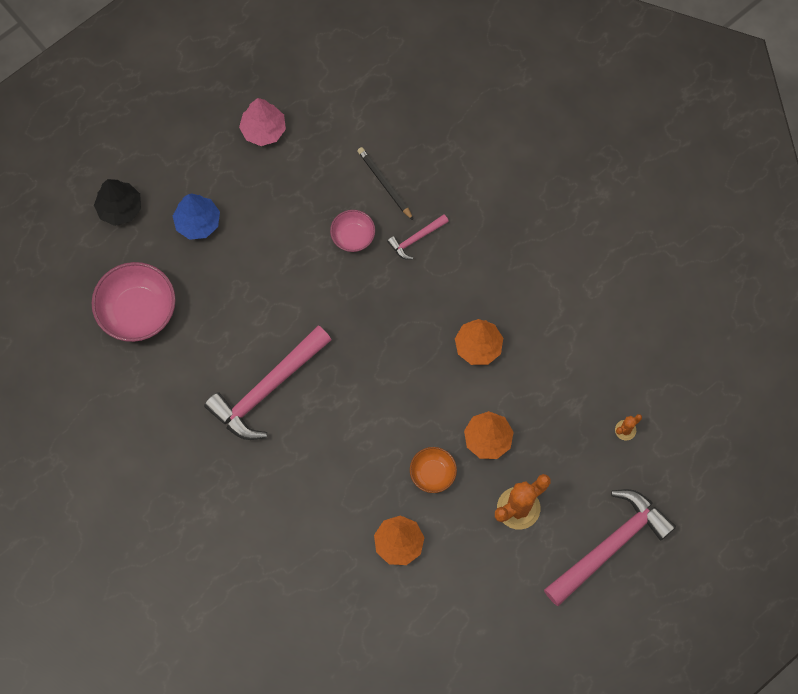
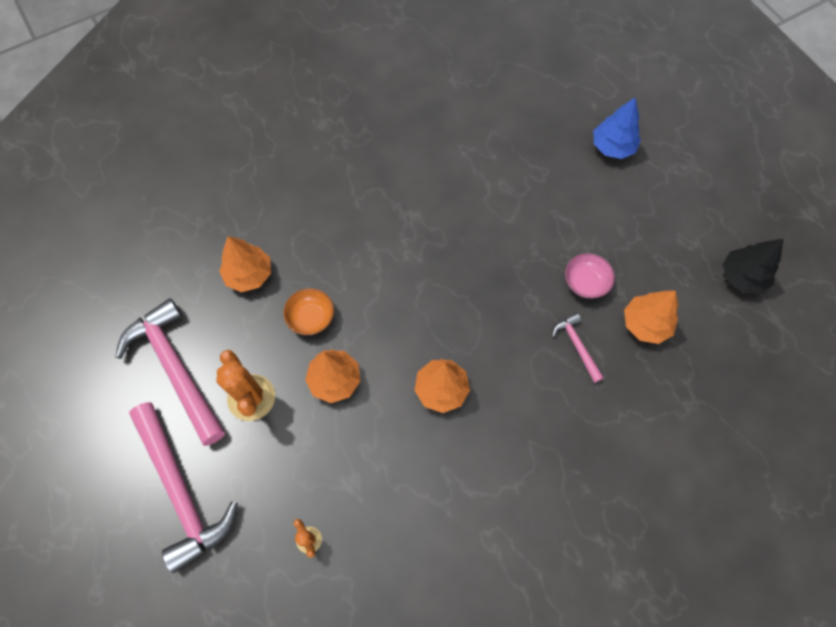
camera: 100 degrees right, 5 degrees down
(120, 208) = (632, 87): black tree -> black tree (742, 277)
(138, 311) = (527, 90): pink bowl -> none
(263, 130) = (713, 216): pink tree -> none
(267, 389) = (431, 183): pink hammer -> pink hammer (175, 368)
(384, 183) = (645, 324): black pencil -> orange tree

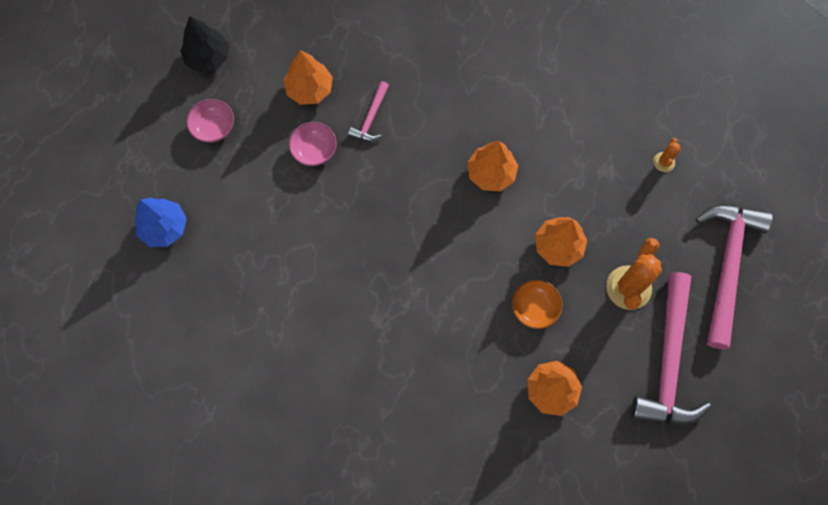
camera: 135 degrees left, 5 degrees up
(670, 233) = (213, 127): none -> pink bowl

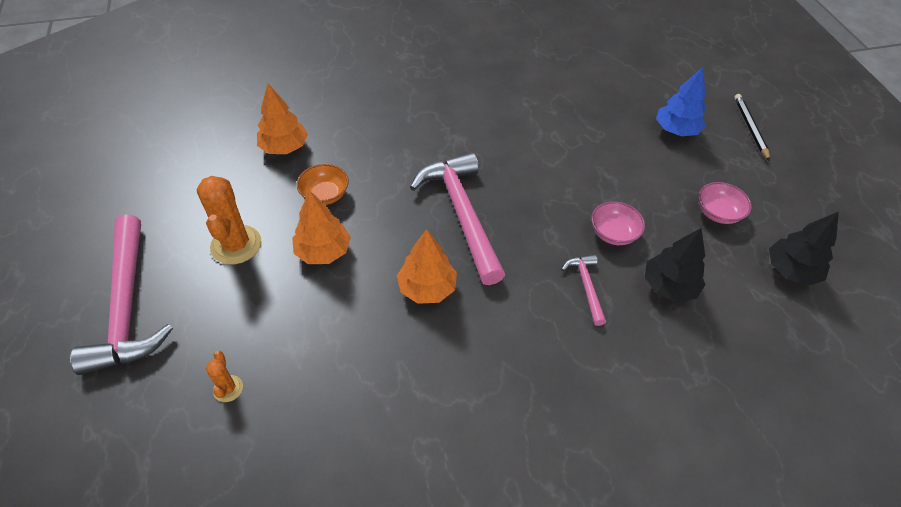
camera: 150 degrees right, 20 degrees down
(93, 196) = (750, 128): none -> black pencil
(309, 89) = (669, 286): orange tree -> black tree
(668, 361) = (179, 203): pink hammer -> pink hammer (461, 214)

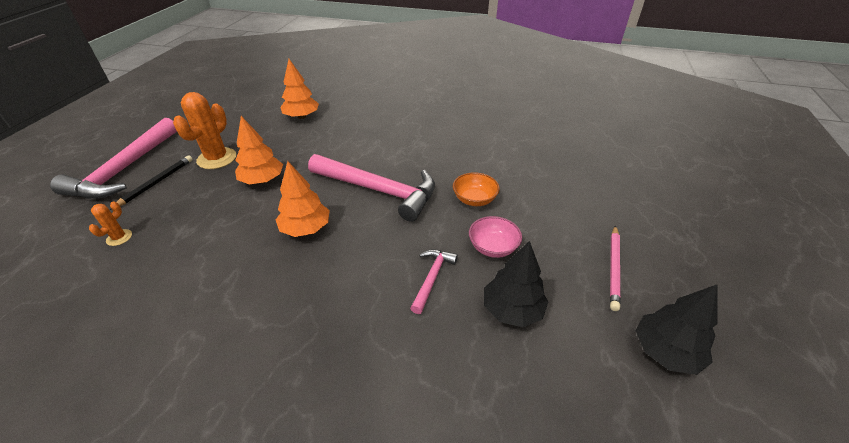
camera: 30 degrees right, 10 degrees down
(325, 195) = (298, 149): orange bowl -> orange bowl (474, 199)
(461, 214) = (379, 190): pink hammer -> pink hammer turned 105 degrees clockwise
(676, 130) = (619, 191): blue tree -> none
(718, 213) = (614, 268): pink bowl -> pink pencil
(750, 128) = (703, 212): black pencil -> black pencil (156, 183)

